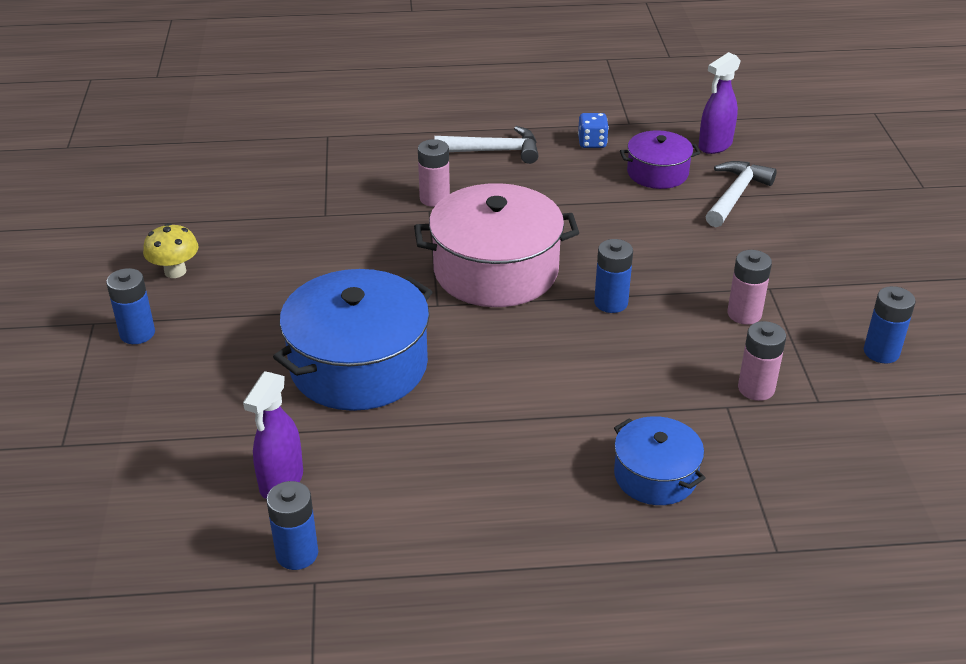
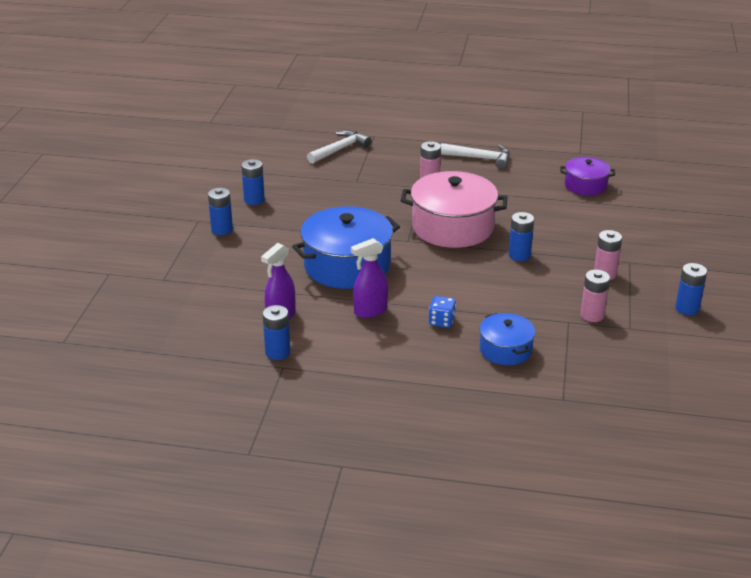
camera: 15 degrees right, 5 degrees down
(175, 271) = (254, 200): yellow mushroom -> blue battery
(592, 143) = (549, 162): blue dice -> blue dice (441, 321)
(715, 146) = (633, 174): purple spray bottle -> purple spray bottle (370, 311)
(735, 195) = (633, 205): white hammer -> white hammer (340, 149)

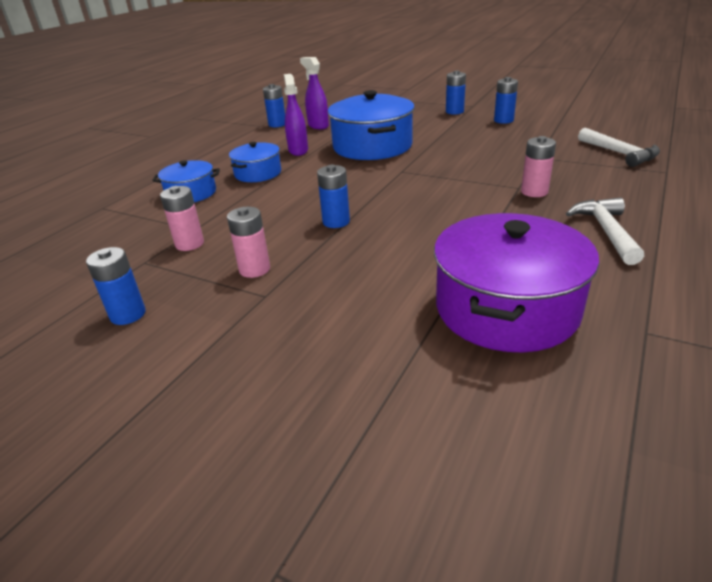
camera: 110 degrees right, 0 degrees up
(441, 321) = (258, 173): blue dice -> blue pot
(452, 227) = (418, 193): pink pot -> none
(480, 158) = (606, 231): white hammer -> white hammer turned 150 degrees clockwise
(585, 185) = (506, 308): purple pot -> purple pot, size x1.83

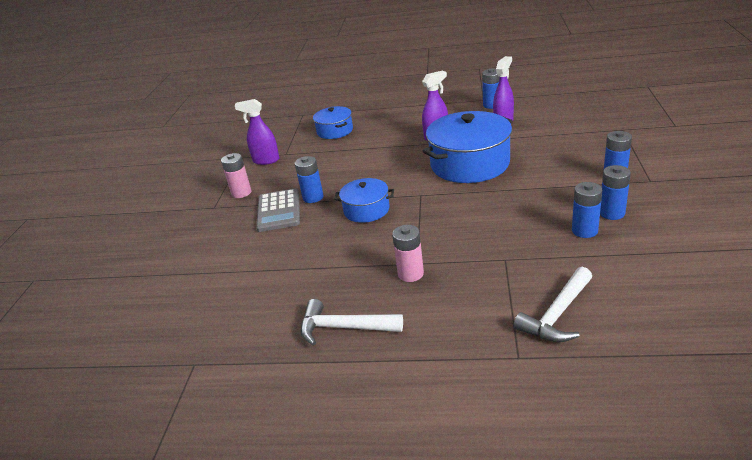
camera: 70 degrees right, 0 degrees up
(128, 314) = (190, 177): blue battery -> blue battery (584, 231)
(189, 244) = (266, 160): pink battery -> purple spray bottle
(258, 173) = (380, 139): blue pot -> blue pot (366, 210)
(340, 246) = (278, 211): none -> grey calculator
(506, 308) = (214, 297): purple pot -> none
(606, 231) = (343, 328): white hammer -> white hammer turned 150 degrees counterclockwise

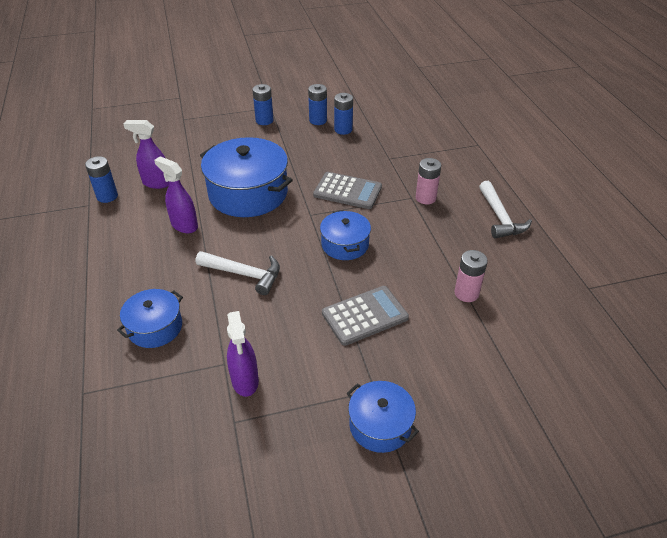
camera: 115 degrees left, 10 degrees up
(188, 206) = (380, 425): none -> blue pot
(241, 193) = (335, 373): pink battery -> pink battery (466, 293)
(313, 197) = (331, 294): blue battery -> none
(448, 220) = (347, 191): none -> grey calculator
(557, 315) = (435, 134): white hammer -> white hammer (244, 274)

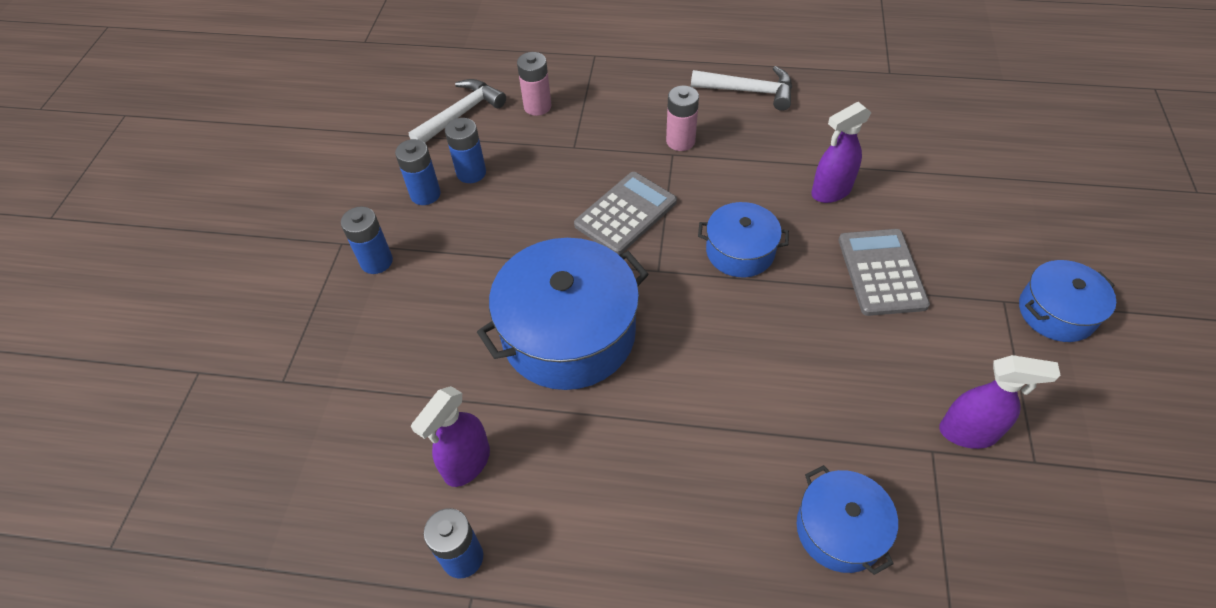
camera: 65 degrees left, 10 degrees up
(184, 225) = (610, 442): purple spray bottle -> purple spray bottle (830, 191)
(244, 274) = (760, 384): white hammer -> white hammer (461, 114)
(466, 293) = (869, 168): pink battery -> pink battery (537, 106)

